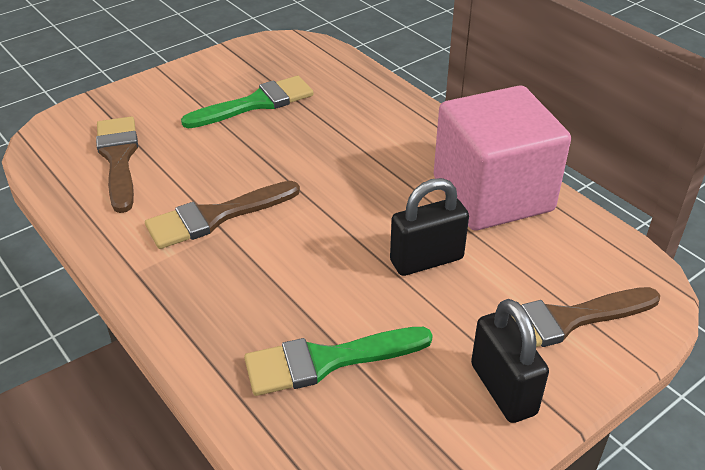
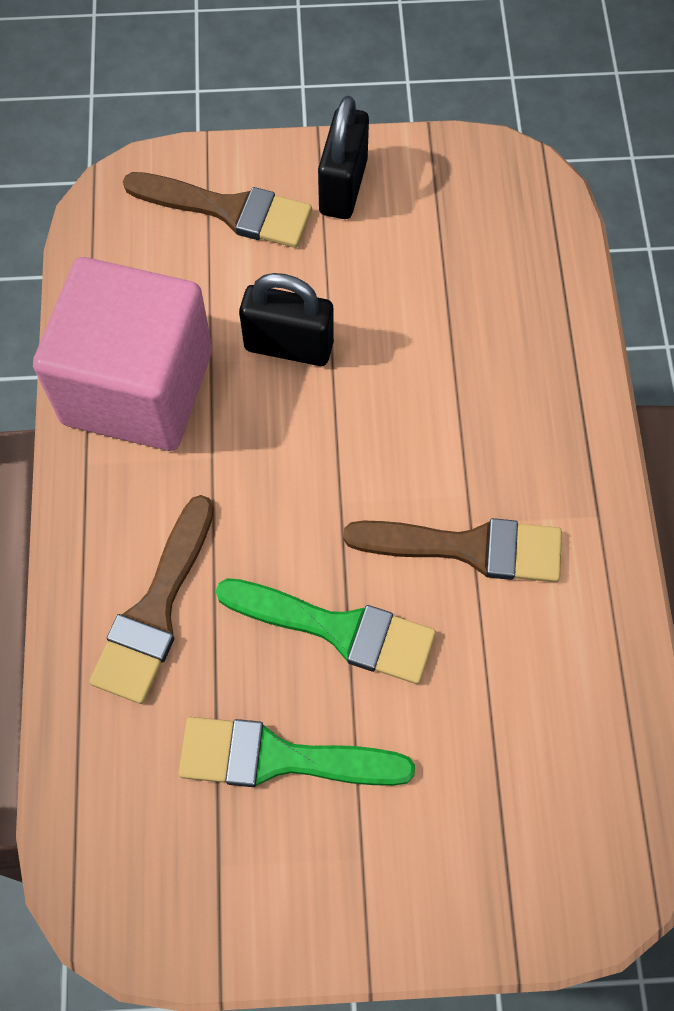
camera: 145 degrees left, 25 degrees up
(119, 158) = (536, 747): brown brush -> brown brush (155, 610)
(327, 361) = (469, 295): green brush -> green brush (338, 629)

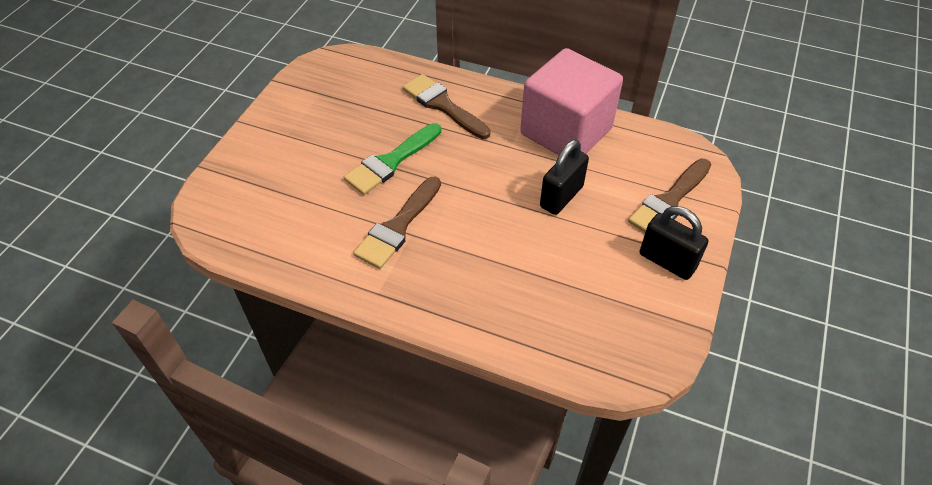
camera: 115 degrees right, 15 degrees down
(279, 758) = (348, 123): green brush -> none

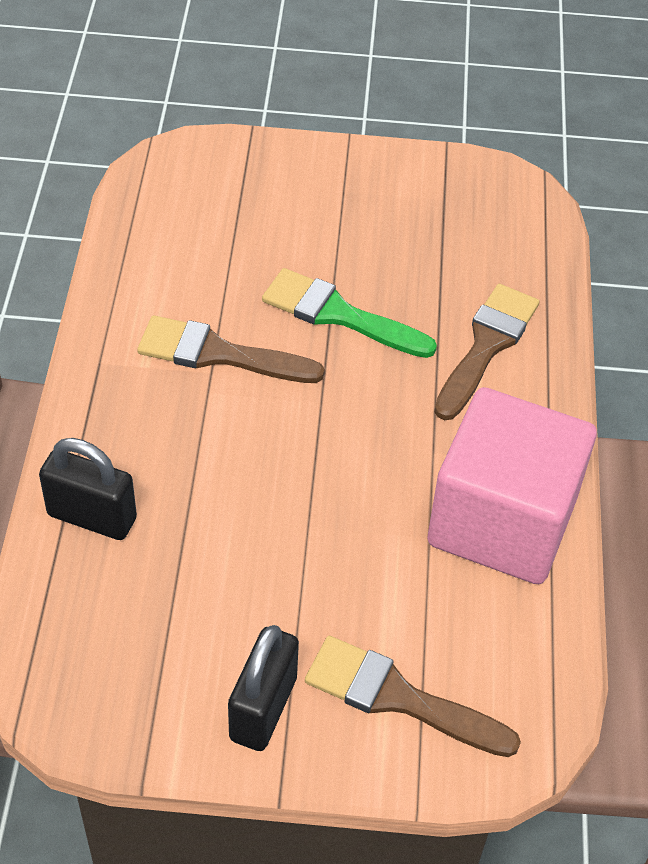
camera: 70 degrees right, 0 degrees up
(561, 197) = (349, 539): black padlock -> black padlock (92, 517)

